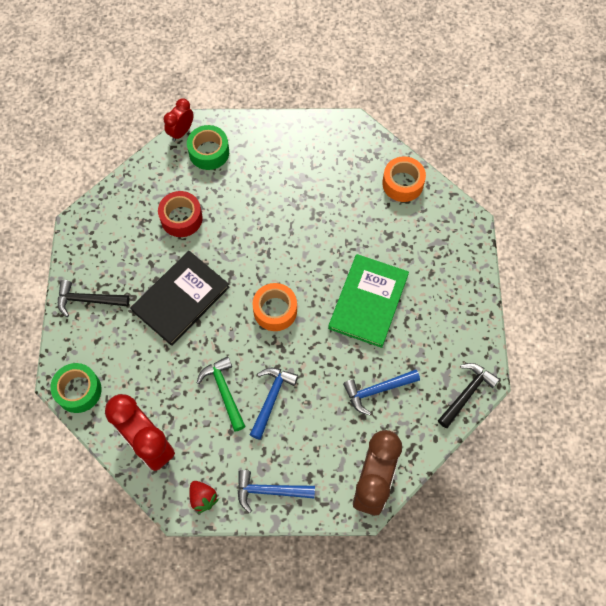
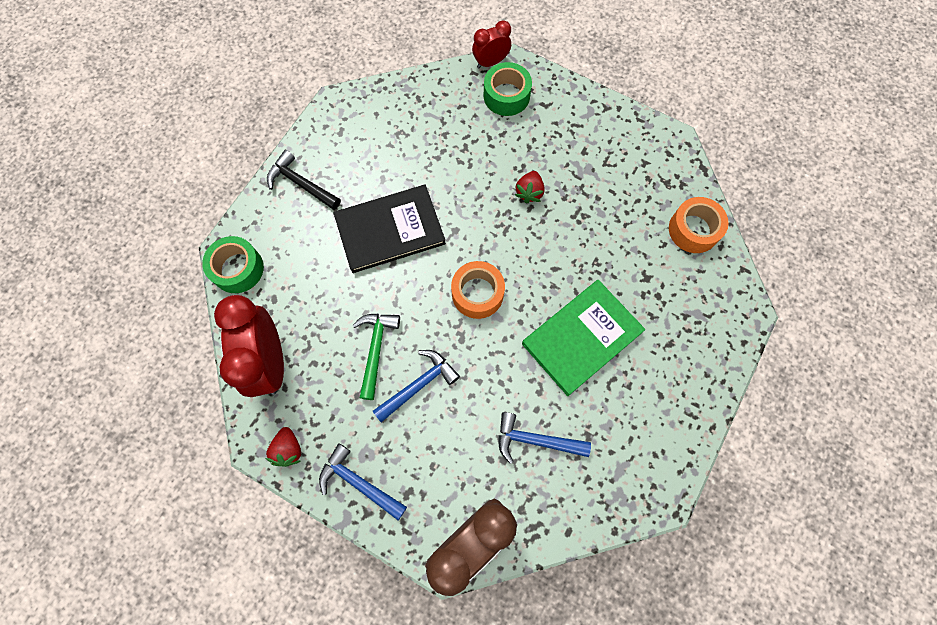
camera: 30 degrees right, 5 degrees up
(181, 218) = (439, 149): red tape -> none
(269, 216) = (529, 192): none -> red strawberry
(467, 393) = (633, 501): black hammer -> none

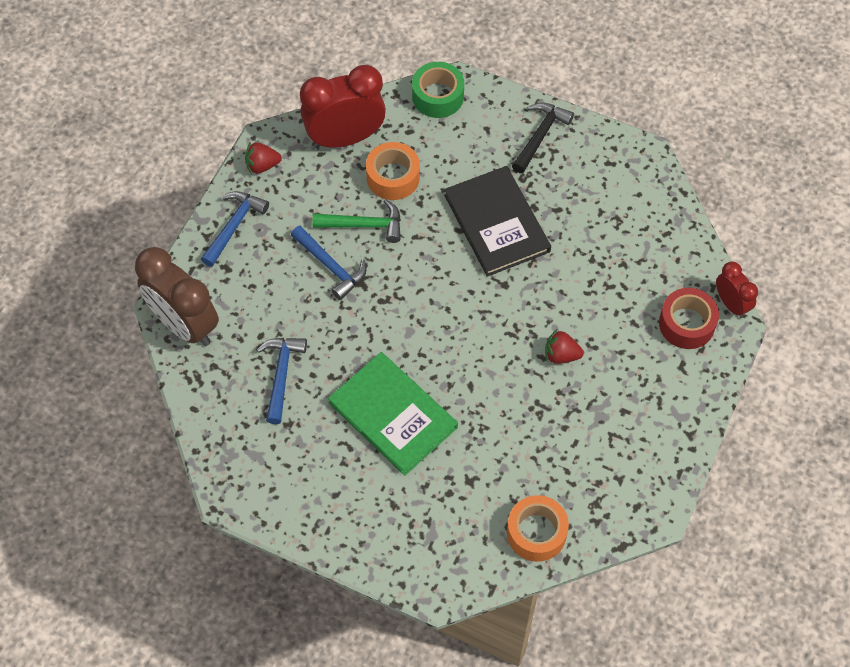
camera: 85 degrees right, 10 degrees down
(477, 293) = (433, 311): orange tape -> orange tape (393, 177)
(506, 96) = (686, 324): green tape -> red tape

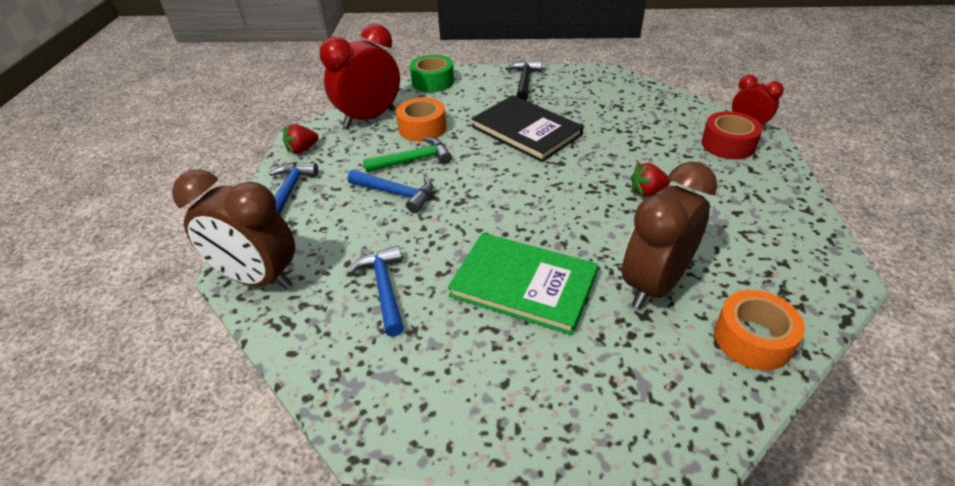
camera: 20 degrees left, 20 degrees down
(497, 456) = (654, 284): none -> brown clock

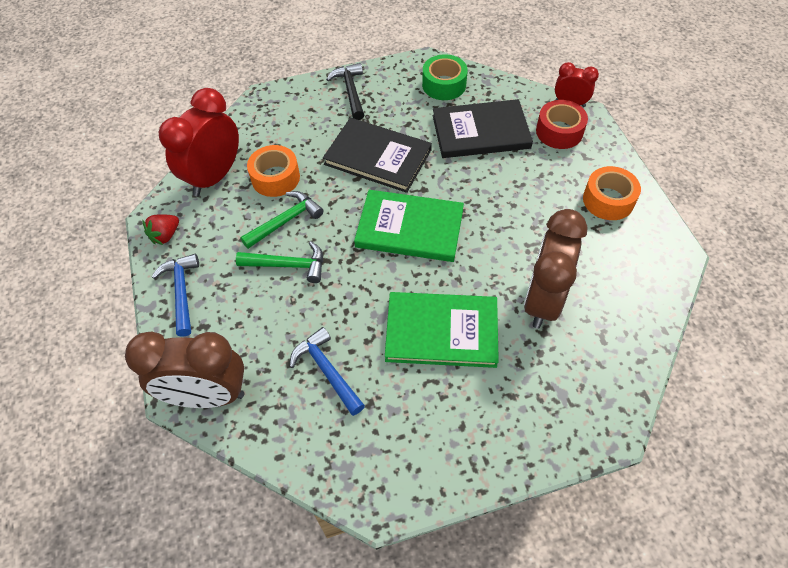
camera: 20 degrees left, 15 degrees up
(396, 193) = (288, 265): blue hammer -> green hammer
(432, 82) = (257, 112): green tape -> green tape (444, 85)
(531, 190) = (409, 228): none -> green book
(640, 130) = (480, 132): none -> black book
(647, 192) = (508, 204): red strawberry -> none
(752, 339) = (626, 329): orange tape -> orange tape (608, 200)

